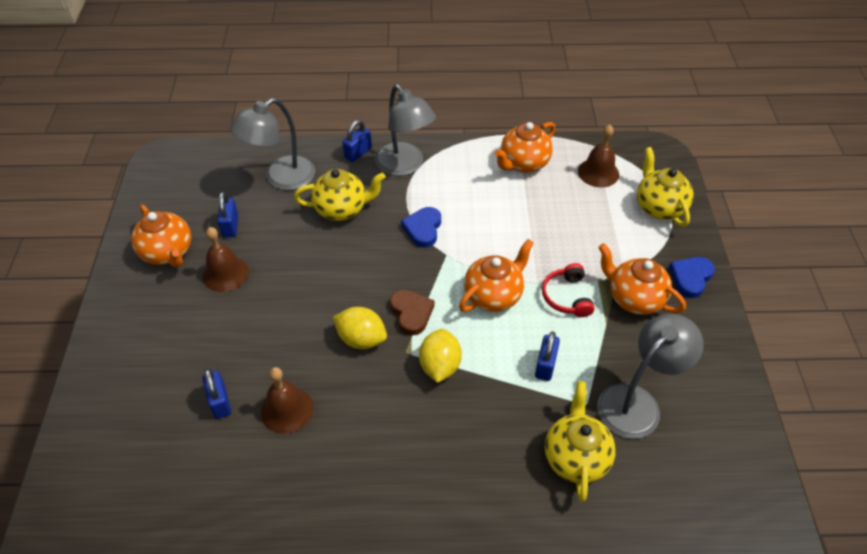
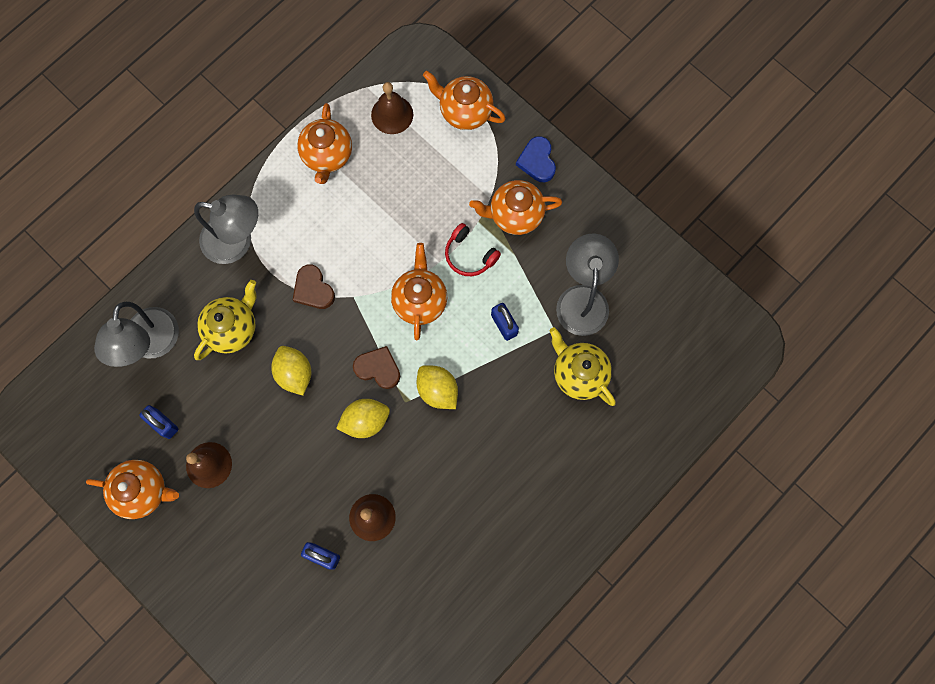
camera: 45 degrees left, 25 degrees up
(349, 267) = (294, 373): none -> yellow lemon
(358, 153) = (185, 263): blue padlock -> none
(423, 229) = (313, 289): blue heart -> brown heart
(659, 207) = (464, 111): yellow teapot -> orange teapot

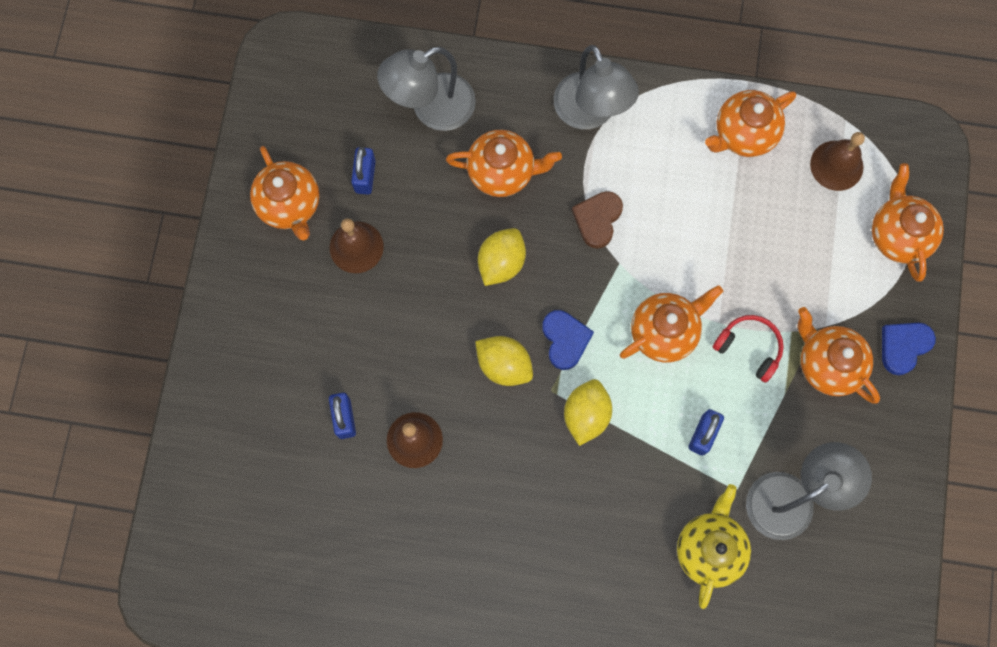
camera: 55 degrees right, 0 degrees up
(232, 328) = (502, 172): yellow teapot -> orange teapot
(378, 368) = (565, 340): brown heart -> blue heart
(469, 255) = (749, 348): red headphones -> red headphones turned 120 degrees clockwise

